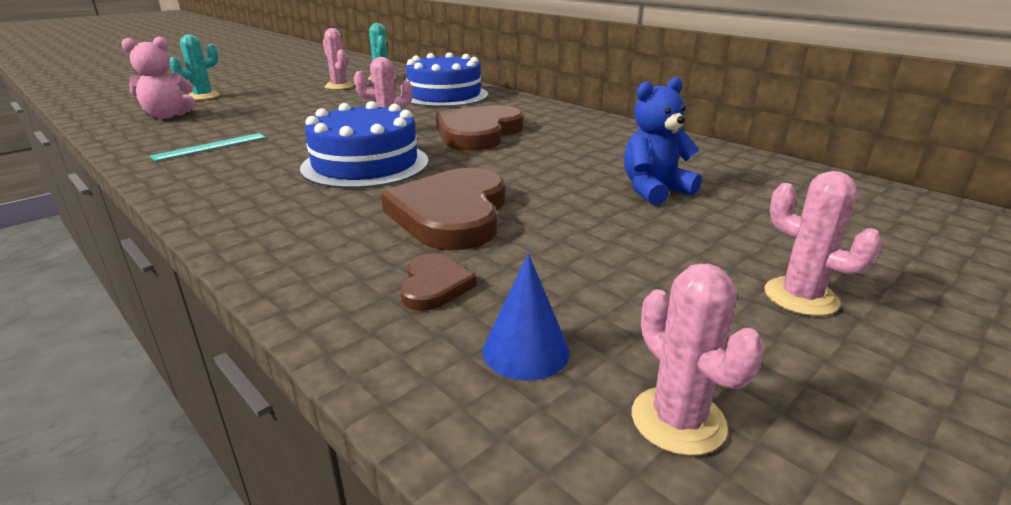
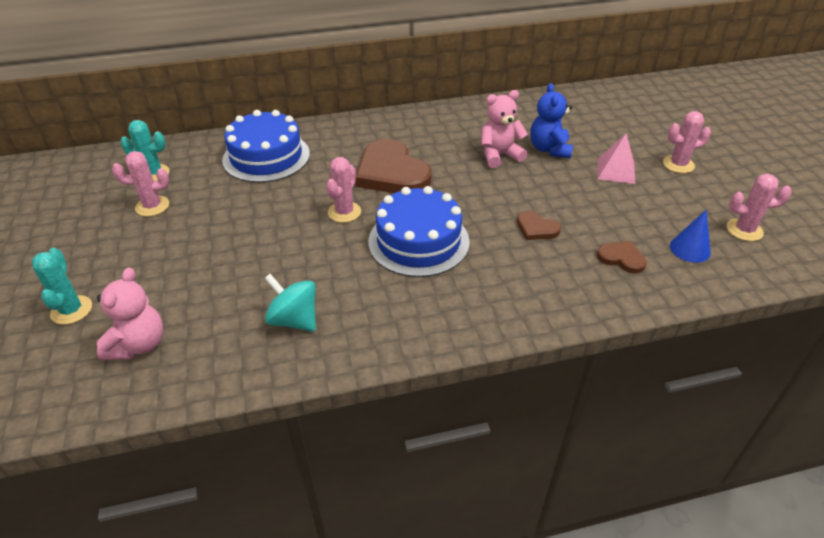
camera: 60 degrees left, 15 degrees up
(210, 147) = (294, 320): turquoise ruler -> turquoise spinning top
(451, 214) = (536, 228): brown heart -> brown heart, size x0.47
(589, 168) = (499, 155): none -> pink teddy bear
(678, 243) = (616, 171): none -> pink pyramid

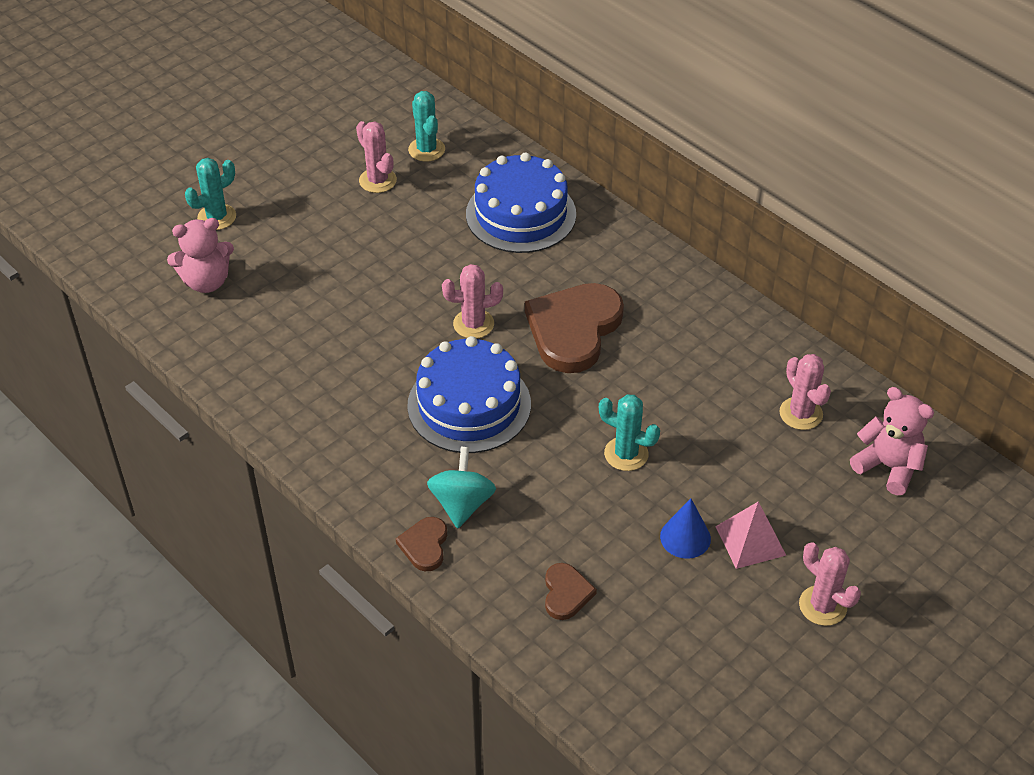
camera: 60 degrees right, 5 degrees up
(294, 320) = (296, 364): turquoise spinning top -> turquoise spinning top (462, 504)
(499, 155) = (690, 412): pink teddy bear -> pink teddy bear (888, 467)
(516, 190) = (626, 454): none -> turquoise cactus
(536, 228) = (566, 497): brown heart -> brown heart (424, 545)
(549, 149) = (746, 456): blue teddy bear -> none
(690, 249) = (632, 657): blue cone -> blue cone (685, 537)
(744, 230) = (716, 709): pink cactus -> pink cactus (801, 413)

